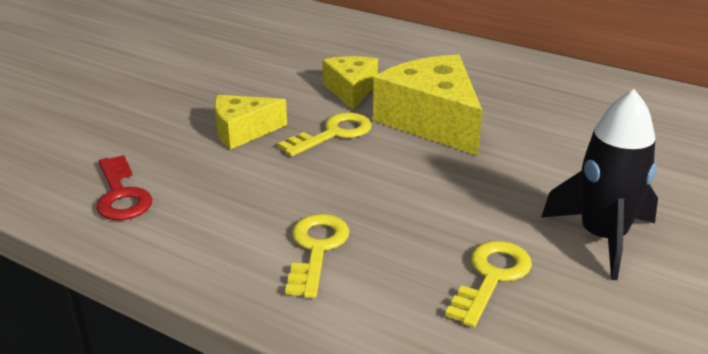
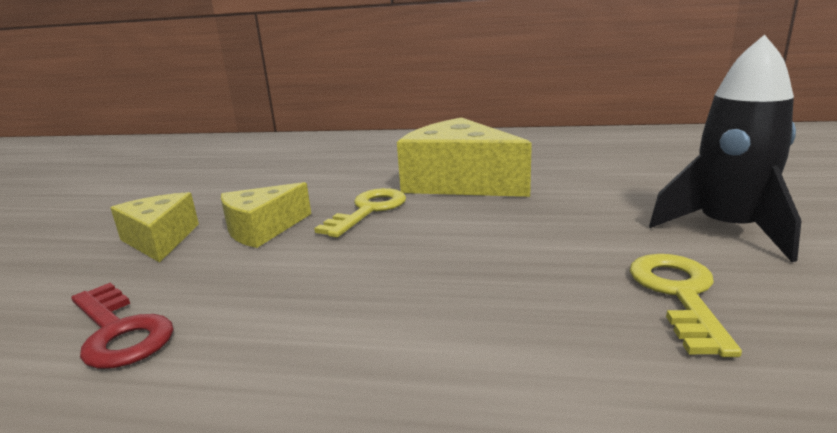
camera: 20 degrees left, 10 degrees down
(316, 249) = (445, 323): yellow key -> none
(351, 90) = (358, 177): yellow cheese -> yellow cheese (160, 240)

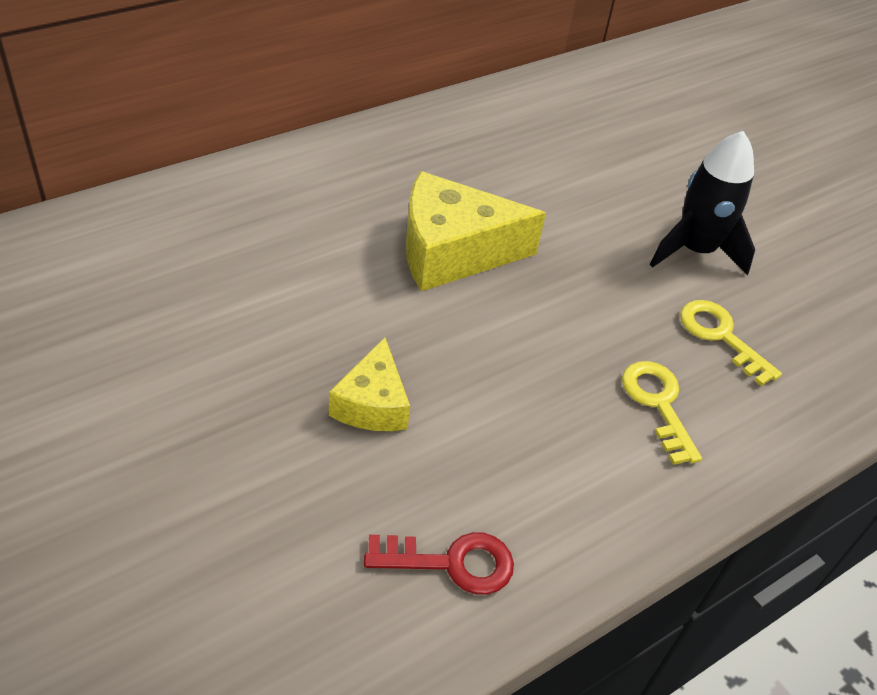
camera: 50 degrees left, 25 degrees up
(160, 240) = (294, 467): yellow cheese -> none
(368, 210) = (429, 332): yellow key -> yellow key (658, 404)

